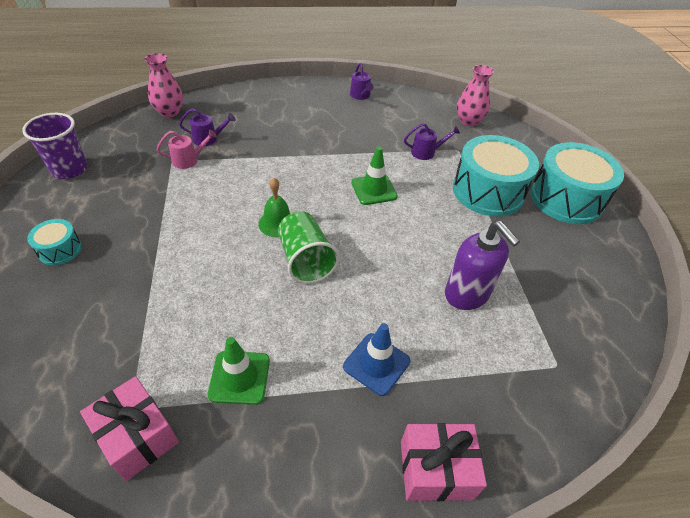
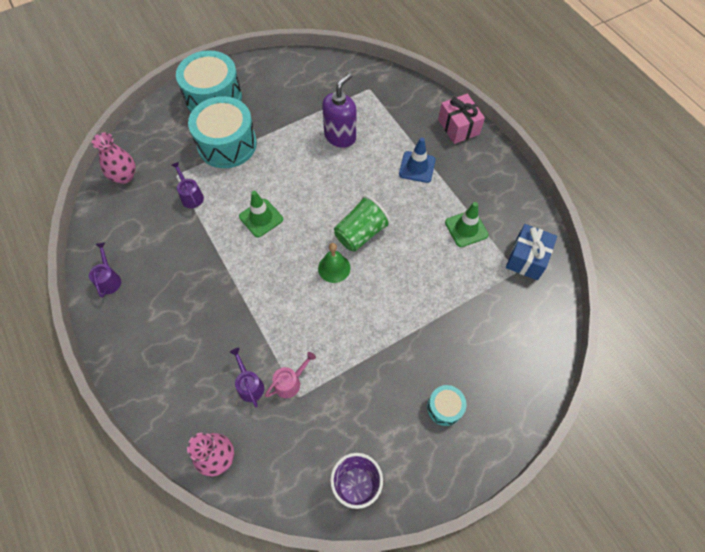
camera: 110 degrees left, 15 degrees up
(138, 436) = (527, 258): pink gift -> blue gift
(188, 160) = (290, 382): pink watering can -> pink watering can turned 90 degrees clockwise
(360, 96) = (109, 279): purple watering can -> purple watering can turned 60 degrees counterclockwise

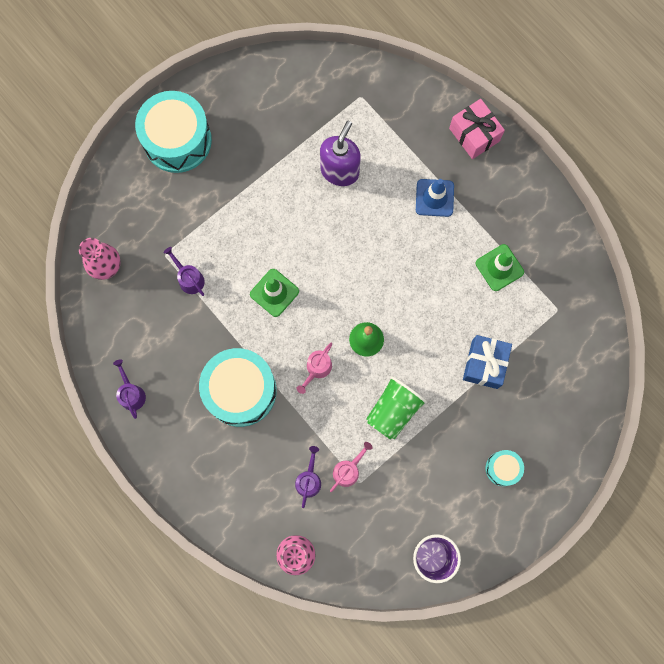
camera: 10 degrees left, 15 degrees up
(227, 144) = (211, 203): turquoise drum -> turquoise drum (240, 390)
(249, 385) = (309, 480): purple watering can -> purple watering can turned 45 degrees clockwise
(283, 286) = (317, 369): none -> pink watering can
(360, 233) = (387, 293): green cup -> green cup (393, 410)
(527, 258) = (567, 292): blue gift -> blue gift (484, 364)

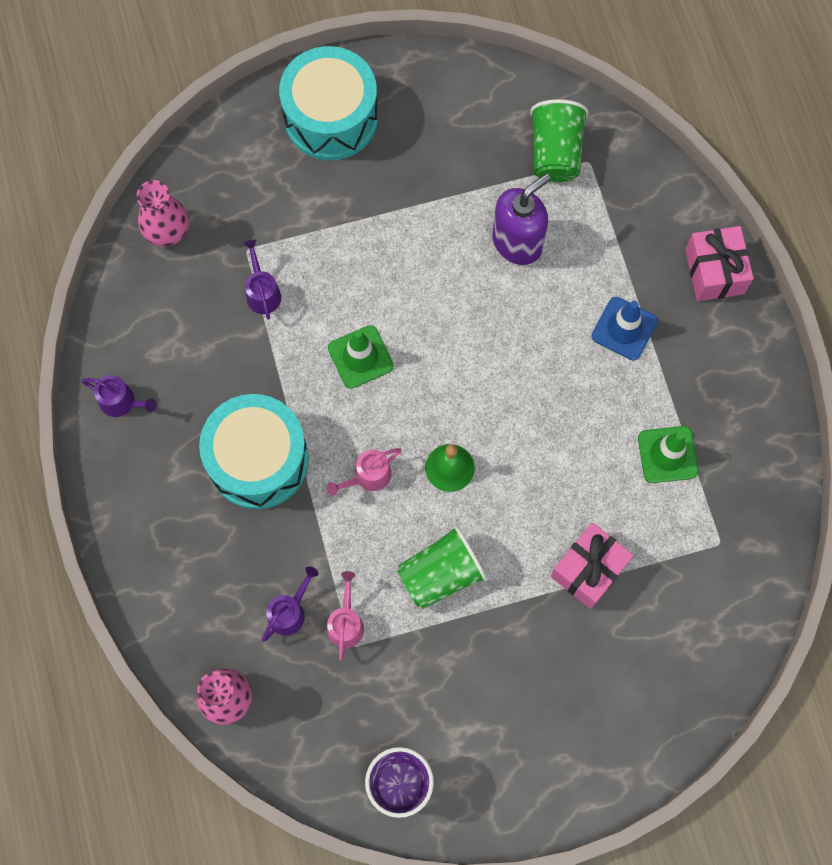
camera: 25 degrees right, 5 degrees down
(131, 394) = (121, 402): purple watering can -> purple watering can turned 105 degrees clockwise
(336, 100) = (555, 153): none -> green cup
(348, 470) = (346, 623): pink watering can -> pink watering can turned 60 degrees counterclockwise
(484, 364) = (588, 569): blue gift -> pink gift
(502, 468) = (548, 715): turquoise drum -> none

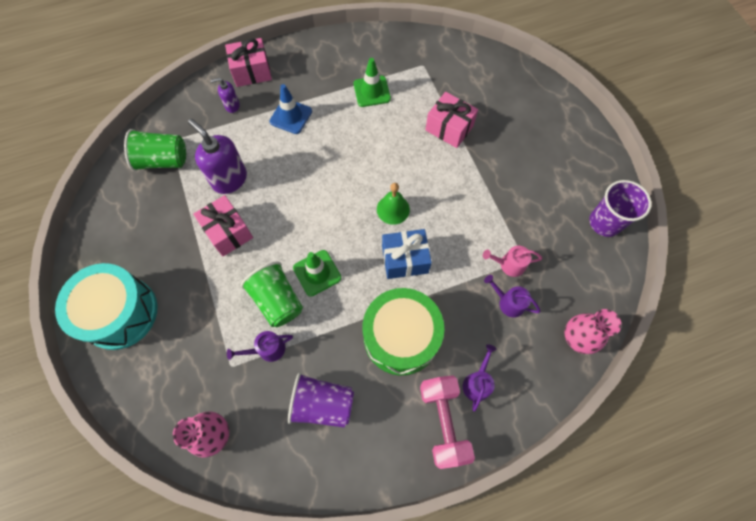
camera: 95 degrees left, 5 degrees down
(121, 402) = (364, 453): purple watering can -> purple watering can (477, 383)
(143, 500) = (443, 422): none -> pink dumbbell
(186, 356) = (322, 404): none -> purple cup
(258, 460) = (401, 337): turquoise drum -> green drum
(368, 476) = (405, 259): pink watering can -> blue gift
(433, 242) = (228, 232): none -> pink gift
(441, 574) = (466, 209): green cup -> green cup (277, 300)
(648, 243) = (232, 106): none -> purple soap dispenser

